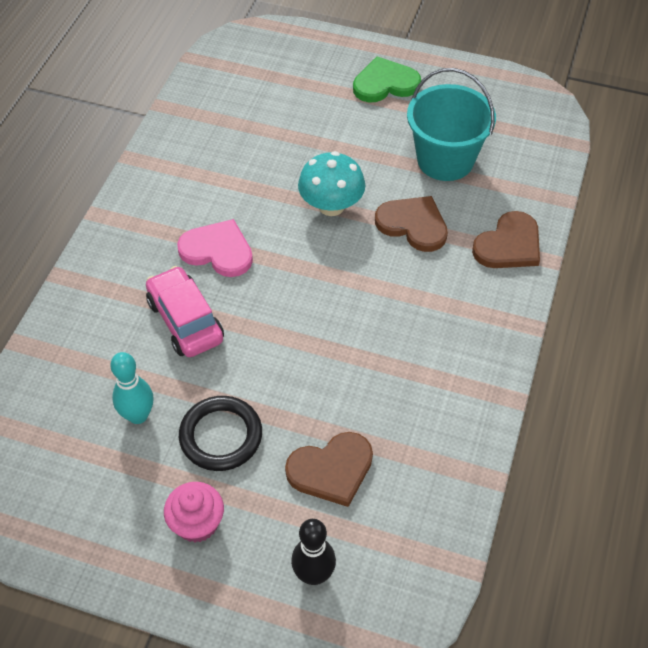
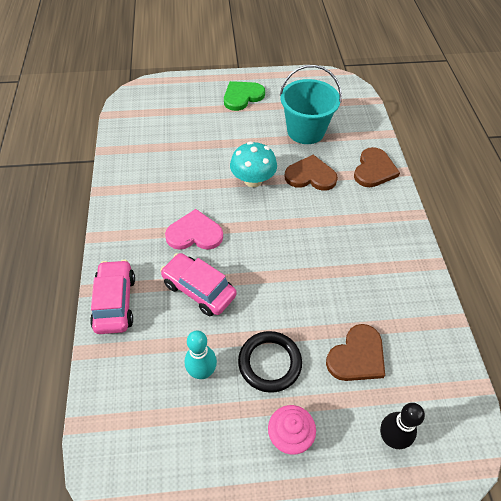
camera: 25 degrees left, 0 degrees up
(82, 301) = (115, 302): none -> pink car

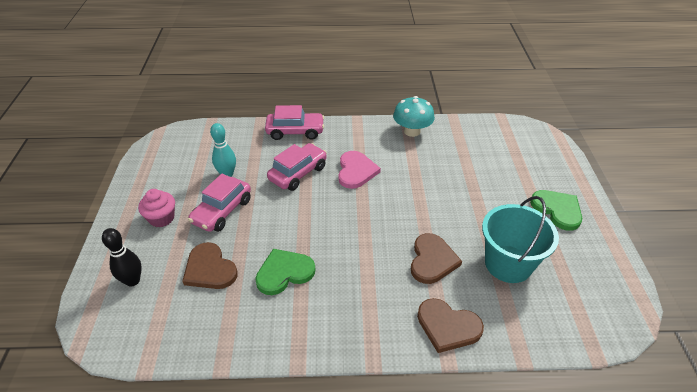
camera: 95 degrees right, 10 degrees down
(253, 180) = (422, 212): turquoise mushroom -> turquoise mushroom (412, 131)
(269, 363) = (222, 211): black ring -> pink car
(347, 285) = (284, 272): none -> green heart

